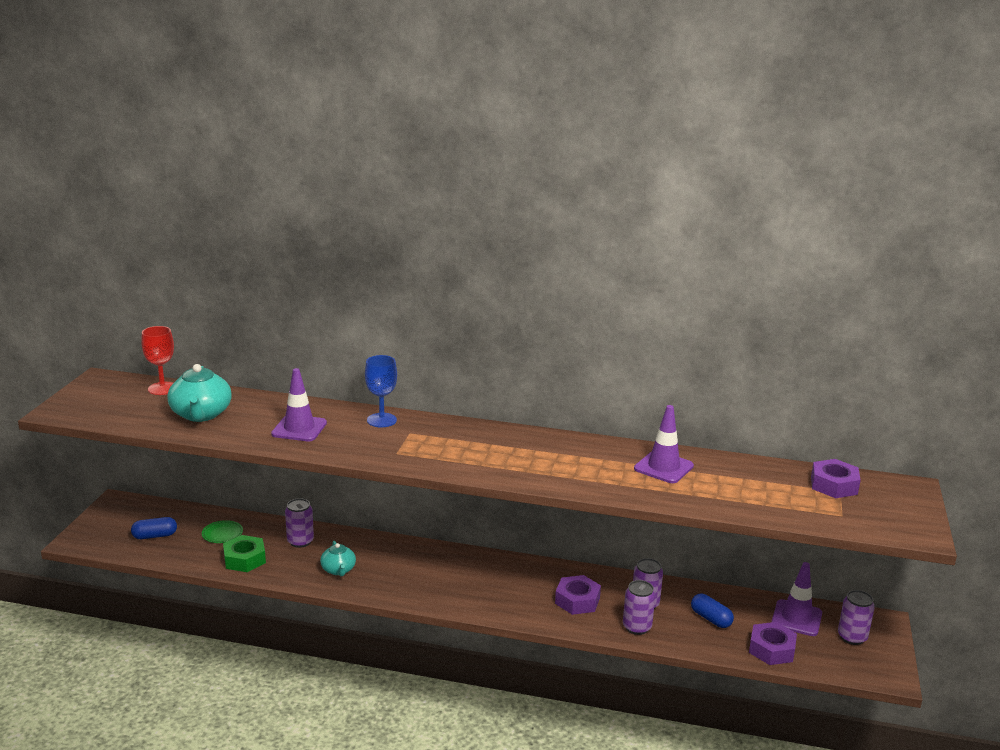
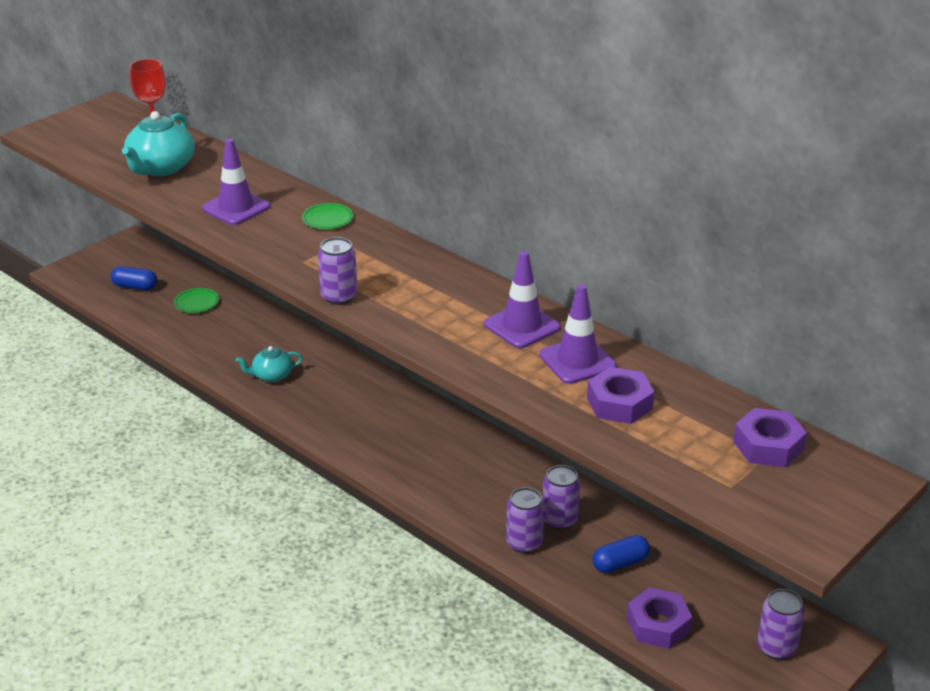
camera: 30 degrees right, 10 degrees up
(244, 559) = (194, 336): green nut -> none
(300, 541) = (262, 333): purple can -> purple can (339, 297)
(338, 570) = (272, 375): turquoise teapot -> turquoise teapot turned 60 degrees clockwise
(381, 420) = (327, 219): blue goblet -> green plate
(577, 600) = (486, 490): purple nut -> purple nut (619, 403)
(711, 619) = (620, 563): blue capsule -> blue capsule turned 75 degrees clockwise
(796, 618) = (728, 600): purple traffic cone -> purple traffic cone (522, 326)

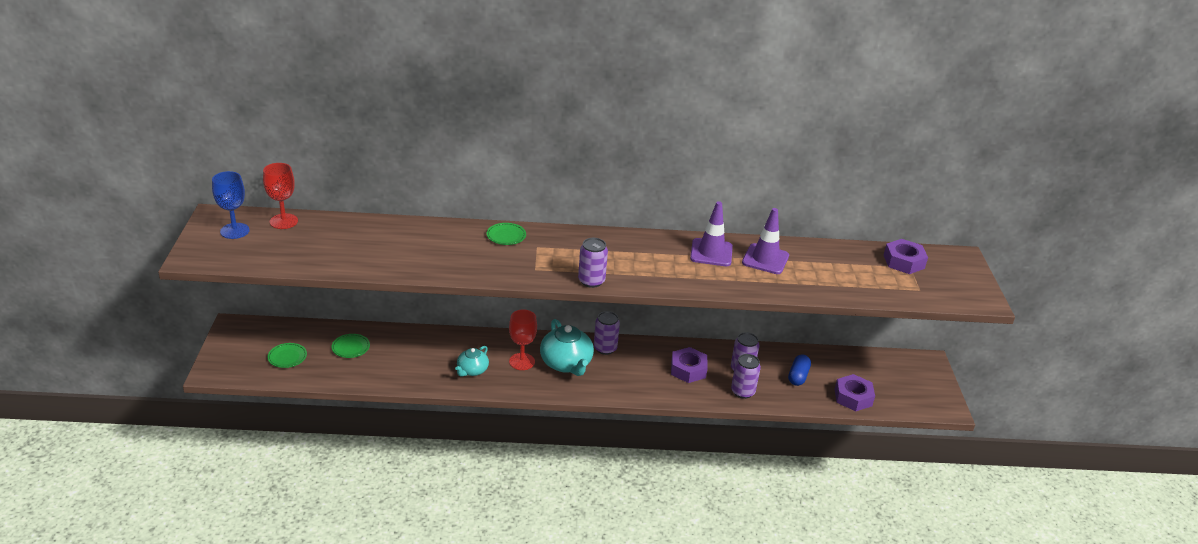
camera: 45 degrees left, 0 degrees up
(104, 123) = (235, 231): none -> blue goblet
(135, 287) = (287, 357): blue capsule -> green plate
(161, 168) = (336, 246): turquoise teapot -> turquoise teapot (566, 364)
(236, 208) = (435, 252): purple traffic cone -> none
(330, 390) = (522, 361): none -> red goblet
(619, 403) = (817, 272): purple nut -> purple nut (688, 369)
(776, 647) = (909, 378): purple can -> purple can (605, 348)

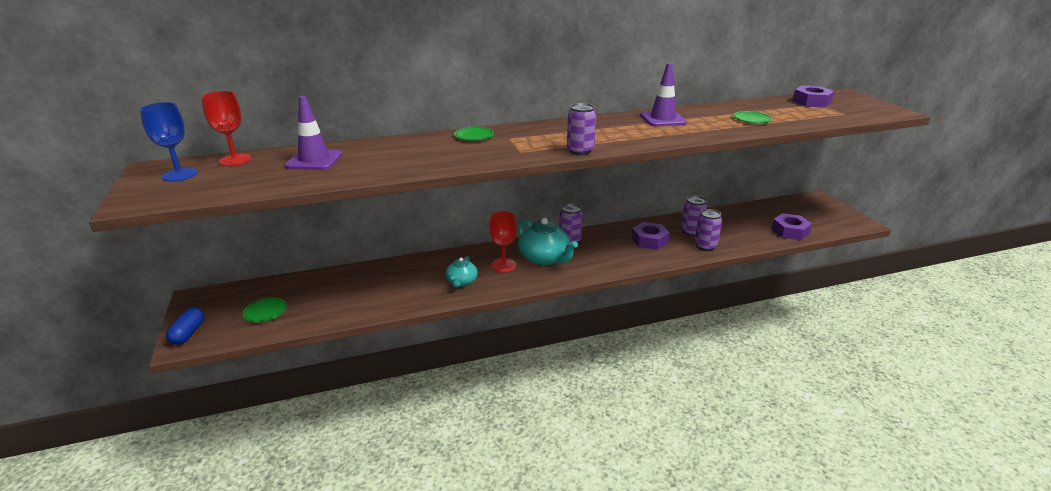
camera: 15 degrees left, 5 degrees down
(351, 347) = (330, 289): green plate -> green plate (752, 119)
(765, 259) = (709, 116): purple traffic cone -> purple traffic cone (314, 160)
(798, 376) = (737, 227): blue capsule -> blue capsule (188, 333)

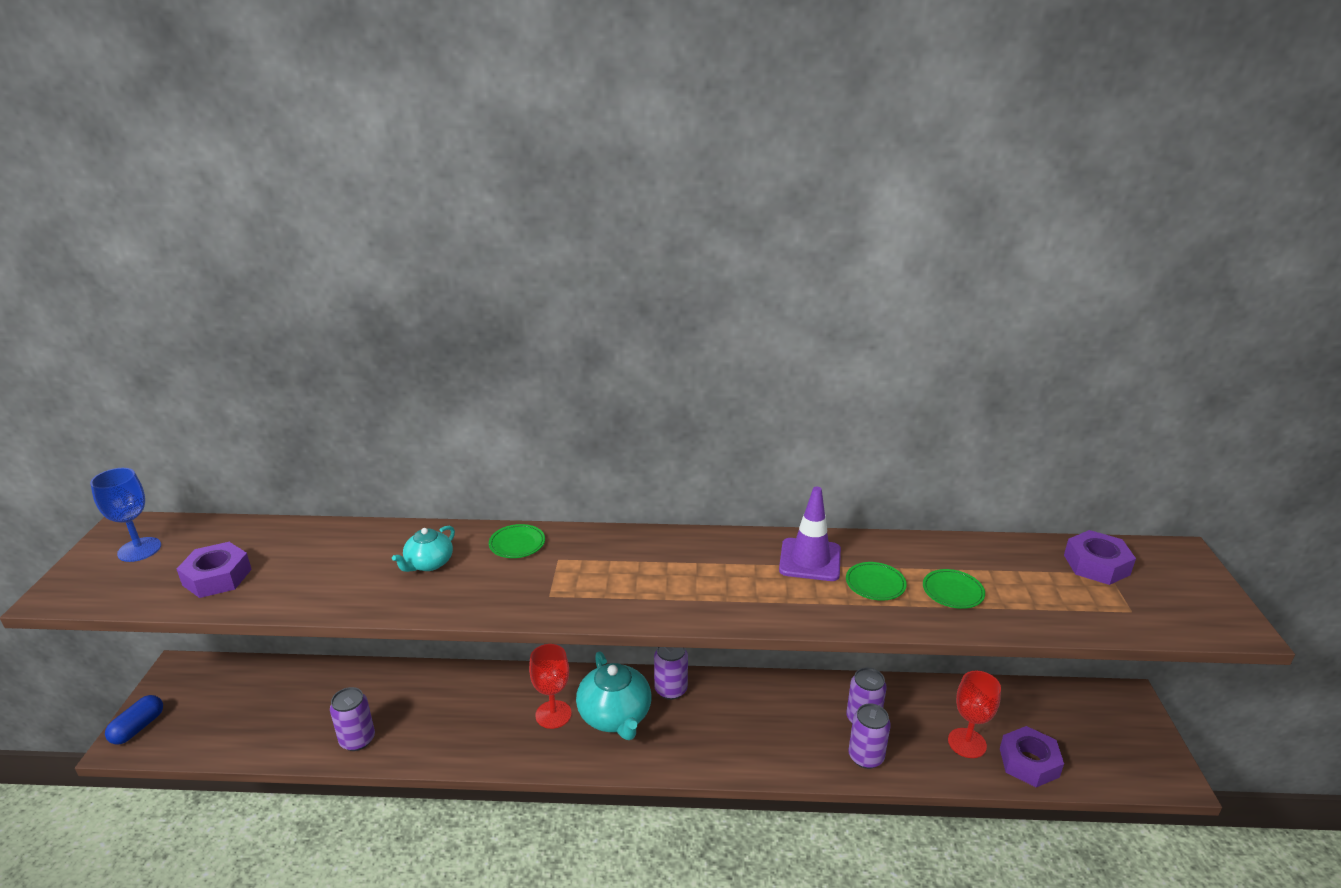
camera: 20 degrees right, 0 degrees up
(235, 160) = (213, 533): red goblet -> red goblet (967, 743)
(265, 312) = (233, 716): green plate -> green plate (875, 584)
(314, 160) = (294, 554): purple traffic cone -> none
(462, 282) = (482, 731): turquoise teapot -> turquoise teapot (429, 563)
(580, 151) = (630, 612): purple can -> purple can (357, 740)
(649, 240) = (786, 721): purple nut -> purple nut (217, 577)

